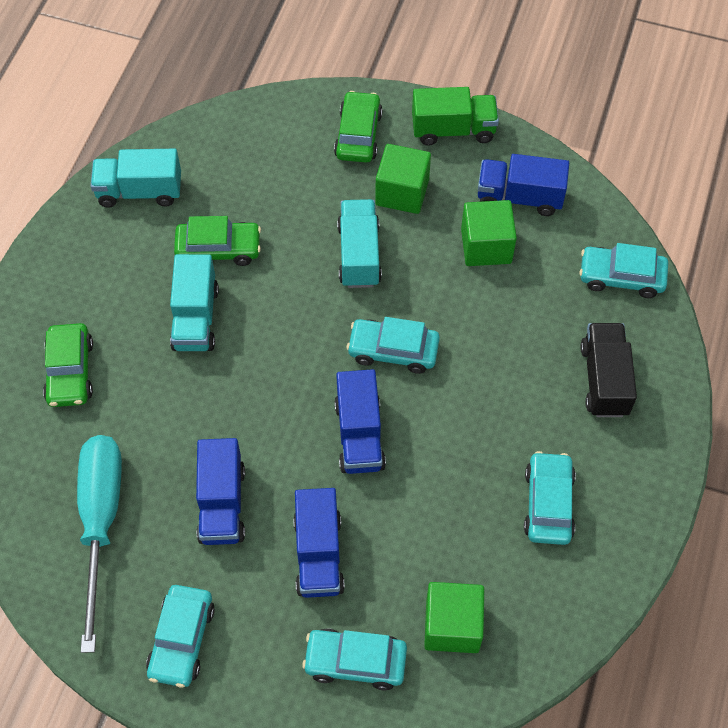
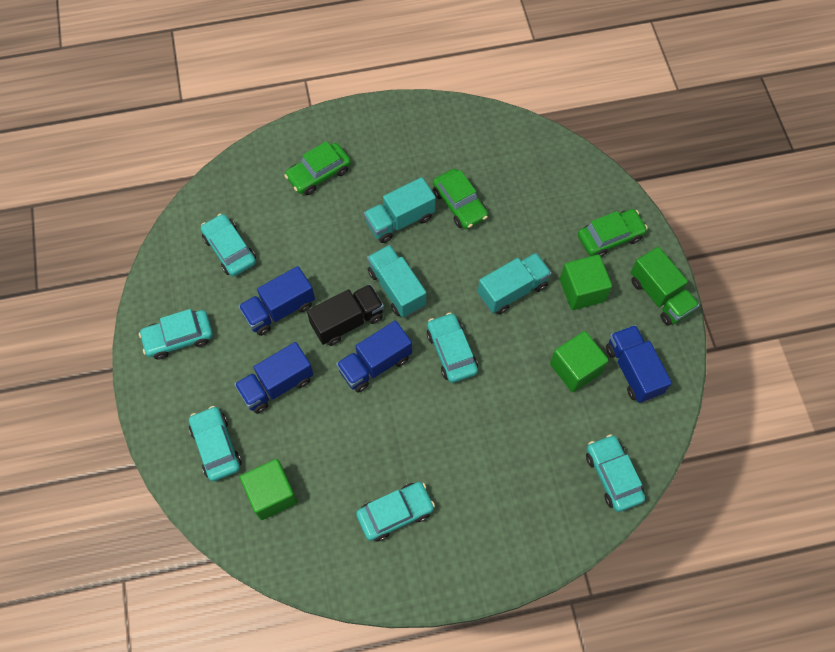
camera: 60 degrees right, 5 degrees up
(101, 522) = (229, 250): turquoise screwdriver -> turquoise car
(140, 191) = (472, 135): turquoise truck -> turquoise truck (396, 288)
(604, 380) = (517, 505): black truck -> black truck (347, 321)

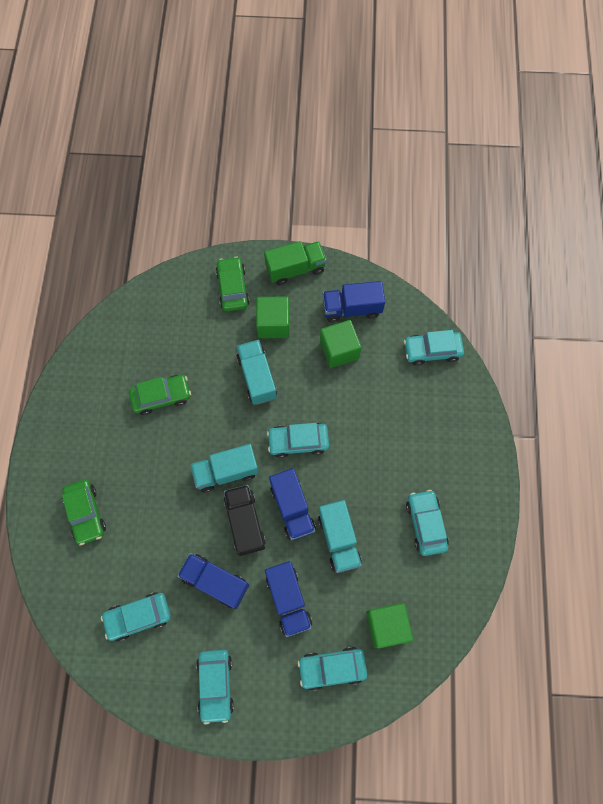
camera: 75 degrees left, 5 degrees up
(279, 309) = (215, 581): blue truck -> blue truck turned 135 degrees clockwise
(400, 220) = (160, 452): turquoise truck -> turquoise truck (338, 539)

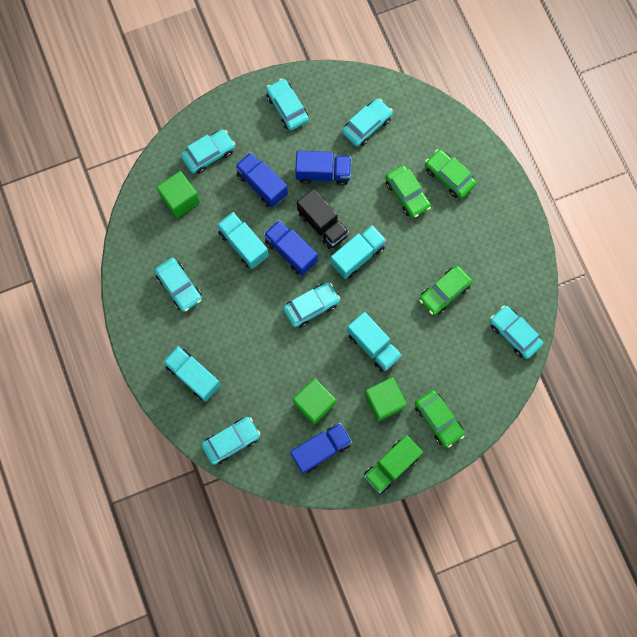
camera: 155 degrees right, 5 degrees up
(120, 330) = (514, 334): none -> turquoise car
(140, 514) = (407, 194): none -> green car
(445, 426) = (194, 376): none -> turquoise truck

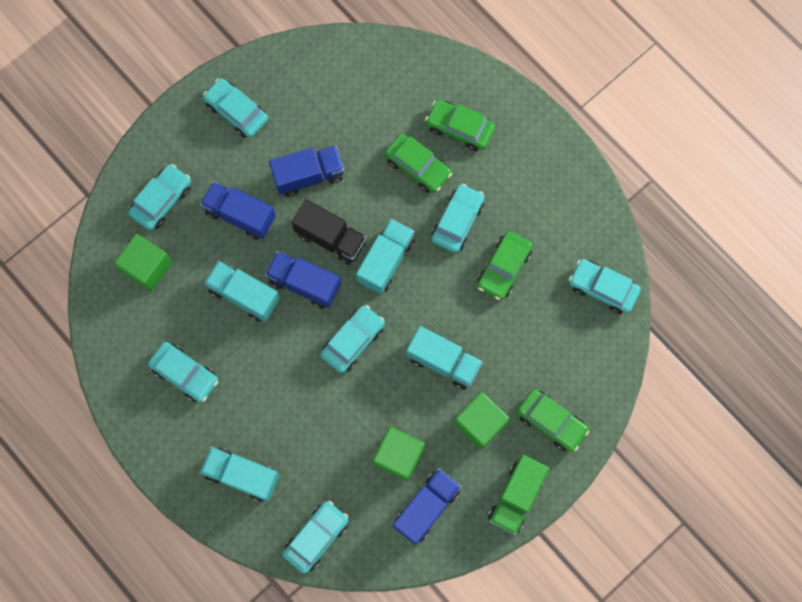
camera: 20 degrees left, 0 degrees up
(366, 125) = (340, 100): turquoise car -> turquoise car (457, 221)

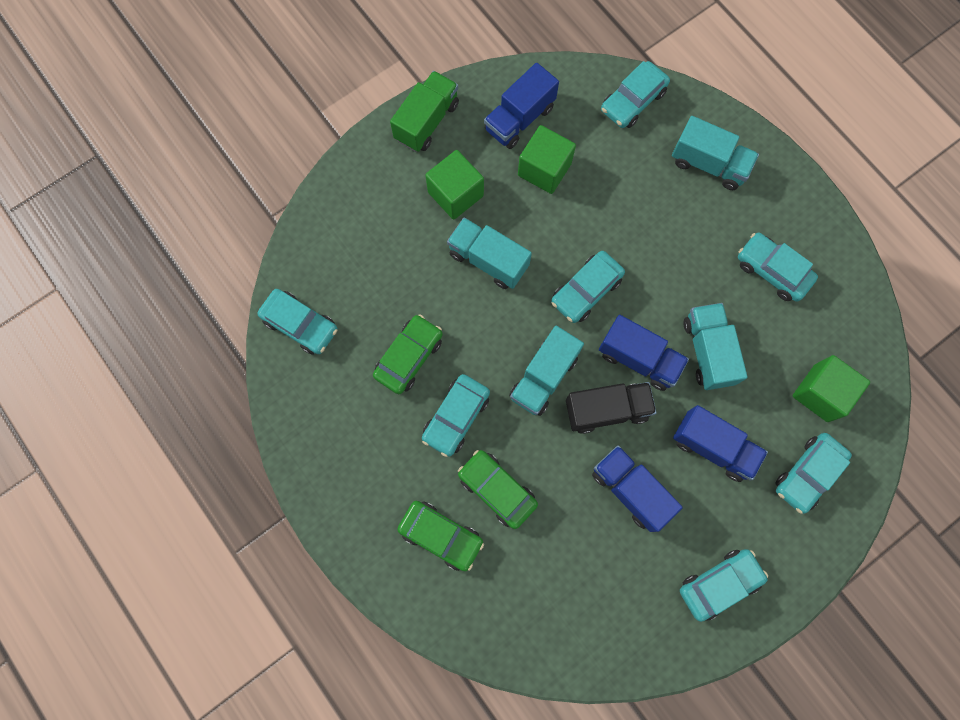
camera: 175 degrees left, 0 degrees up
(236, 111) = (719, 583): turquoise car -> turquoise car turned 75 degrees counterclockwise
(244, 295) = (708, 351): turquoise truck -> turquoise truck turned 135 degrees counterclockwise
(308, 175) = (630, 490): blue truck -> blue truck turned 60 degrees clockwise
(330, 238) = (606, 410): black truck -> black truck turned 135 degrees clockwise
(551, 421) = (380, 190): green car -> none

